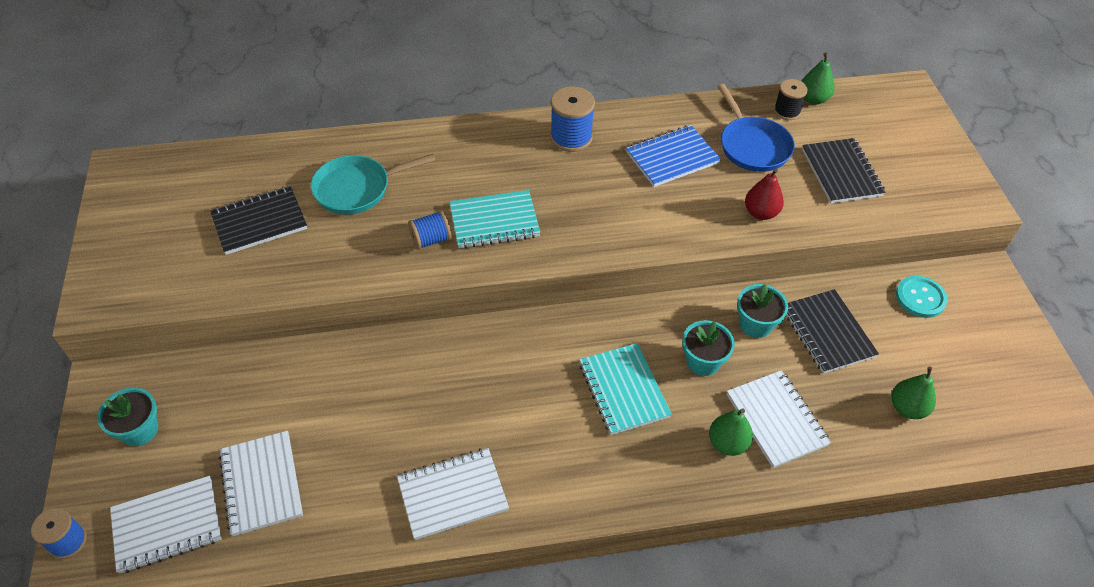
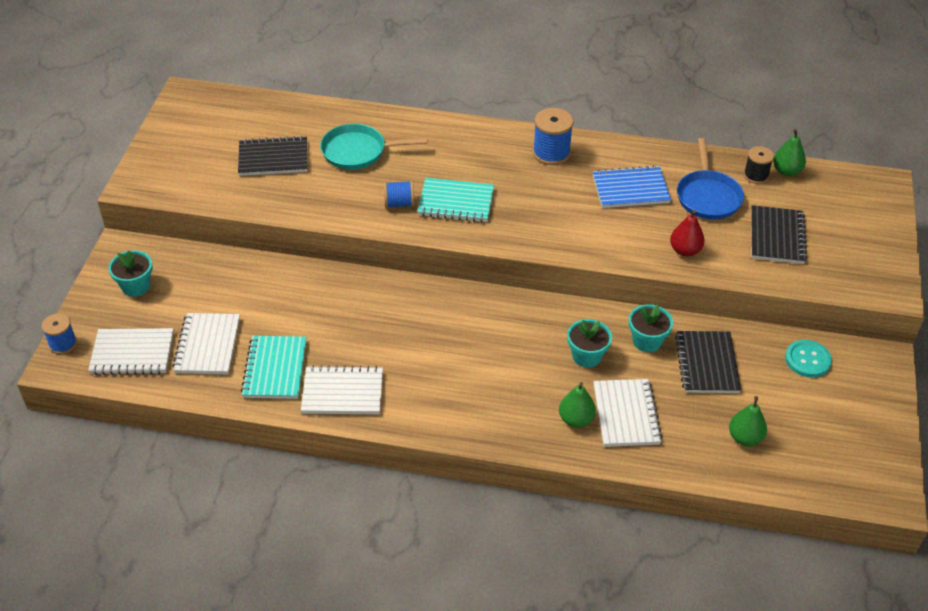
camera: 20 degrees right, 5 degrees down
(623, 390) = (510, 359): turquoise notebook -> turquoise notebook (275, 369)

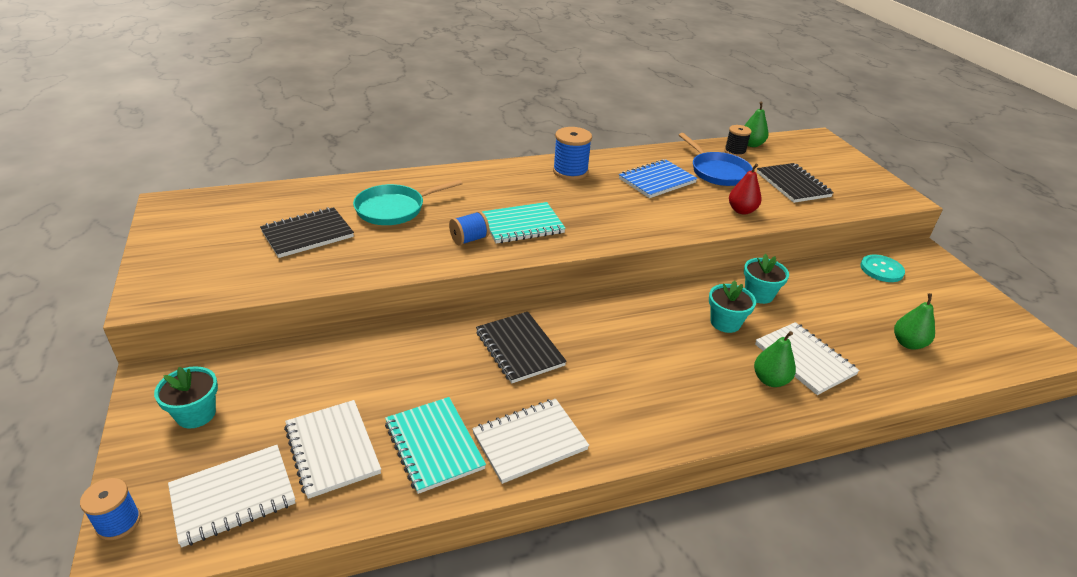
camera: 30 degrees left, 10 degrees down
(706, 364) = (819, 296): black notebook -> black notebook (519, 349)

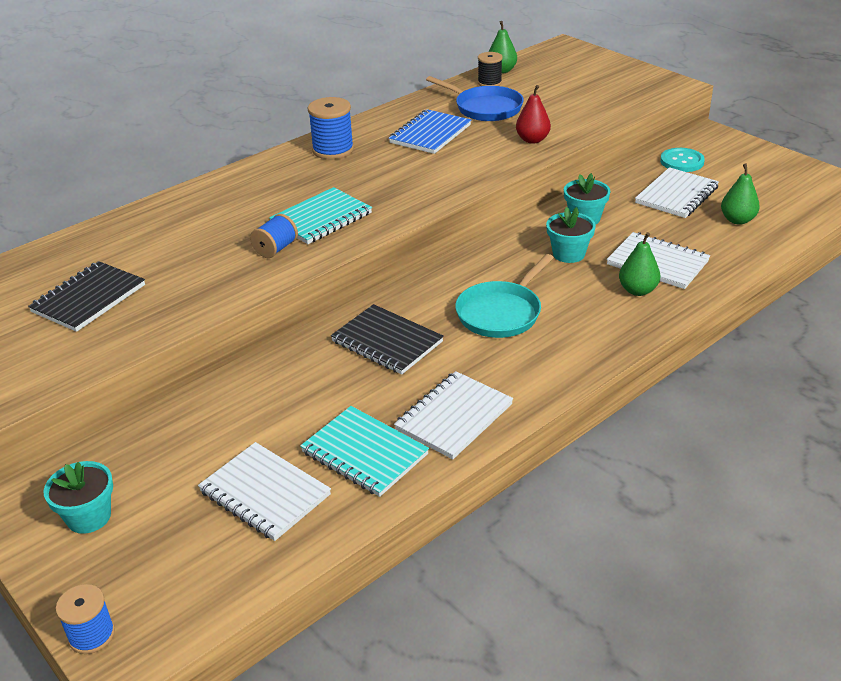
camera: 20 degrees left, 0 degrees up
(233, 496) = (195, 568): white notebook -> white notebook (677, 195)
(394, 209) = (167, 244): turquoise pan -> turquoise pan (501, 313)
(793, 185) = (566, 101): black notebook -> none

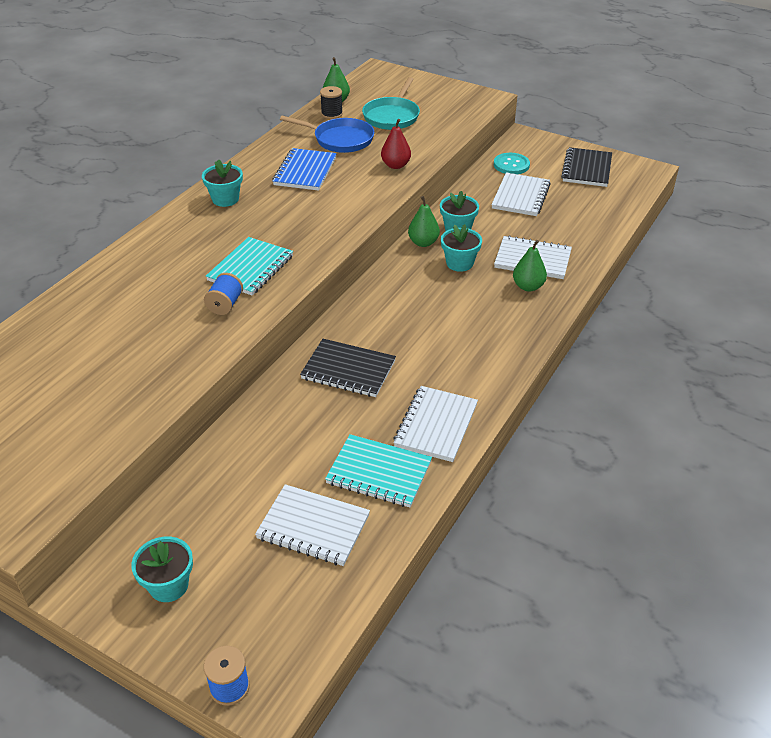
camera: 20 degrees left, 5 degrees up
(88, 299) = (74, 384): black notebook -> black notebook (586, 169)
(333, 150) = (225, 199): blue spool -> turquoise flower pot
(501, 313) = (430, 326): turquoise pan -> turquoise pan (392, 116)
(737, 220) = (576, 211): green pear -> green pear (423, 242)

